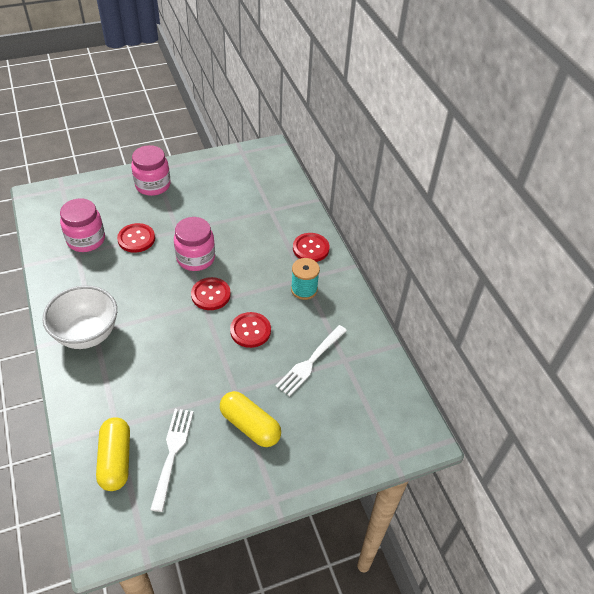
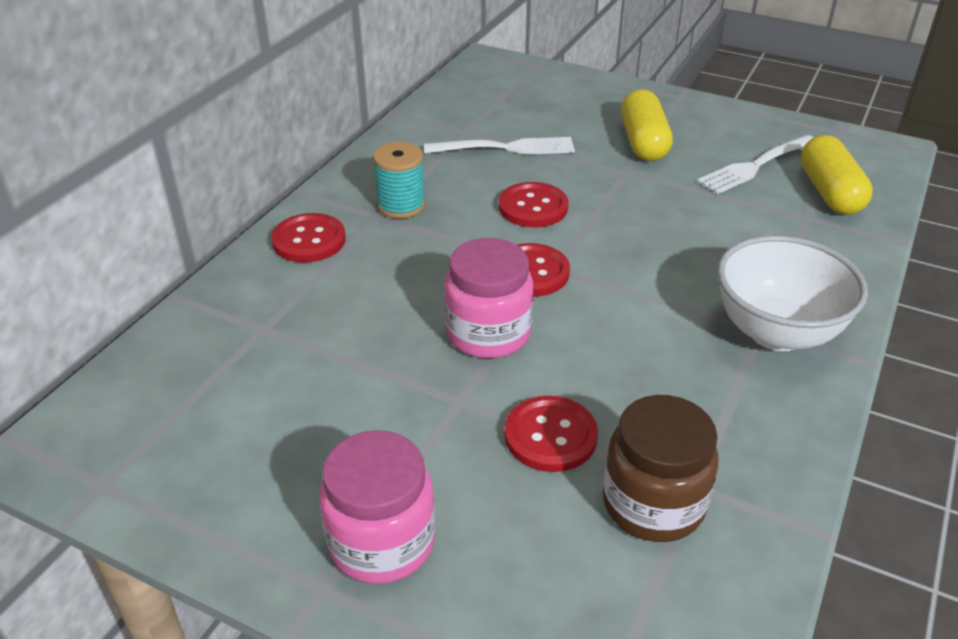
camera: 130 degrees left, 10 degrees down
(86, 240) = (653, 504): pink jar -> brown jar
(116, 460) = (830, 192): yellow capsule -> yellow capsule turned 45 degrees counterclockwise

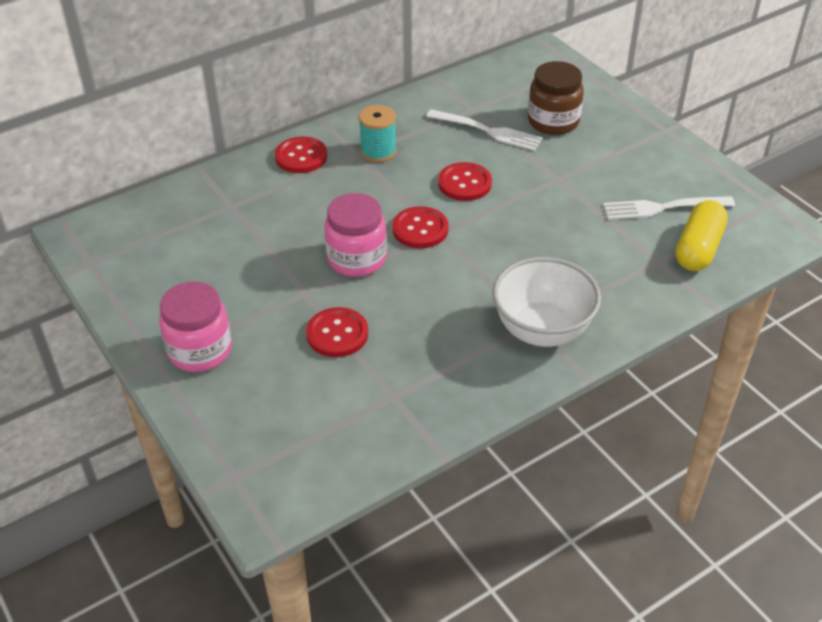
camera: 30 degrees right, 5 degrees up
(643, 142) = (595, 160): yellow capsule -> none
(653, 504) = (359, 395): brown jar -> brown jar (553, 121)

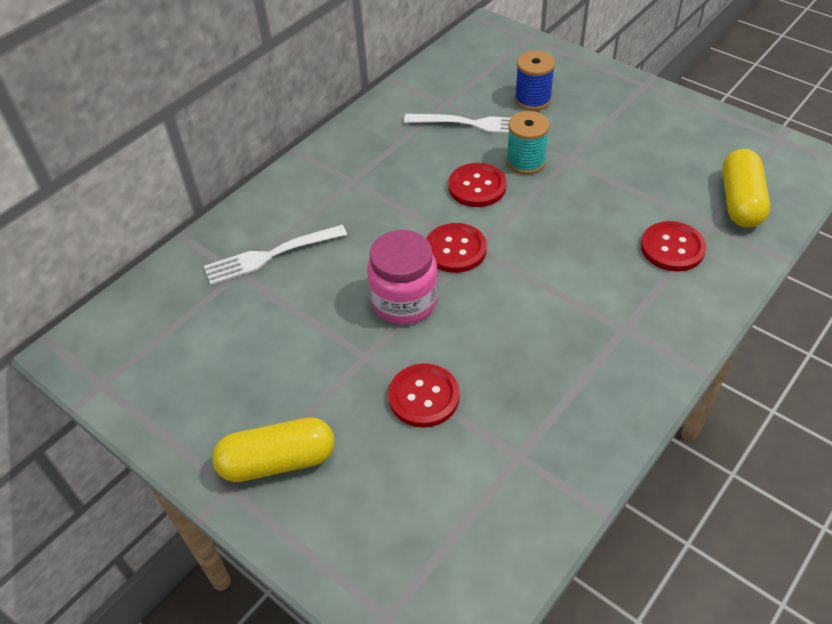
camera: 15 degrees left, 5 degrees up
(200, 351) = (277, 461): pink jar -> yellow capsule
(301, 157) = (291, 197): red button -> red button (672, 248)
(378, 152) = (371, 172): turquoise spool -> turquoise spool (525, 162)
(542, 330) = (636, 333): white bowl -> none
(553, 121) = (532, 100): brown jar -> blue spool
(663, 207) = (685, 166): white fork -> white fork (271, 255)

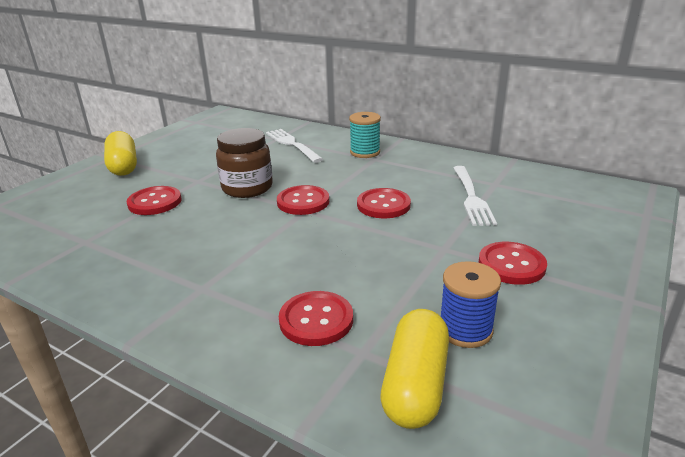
camera: 80 degrees right, 20 degrees down
(404, 301) = (247, 188): pink jar -> brown jar
(525, 162) = (428, 225): turquoise spool -> turquoise spool (365, 152)
(532, 100) = (532, 224): blue spool -> blue spool (465, 330)
(597, 127) = (511, 265): none -> red button
(740, 201) = (415, 384): yellow capsule -> yellow capsule turned 75 degrees counterclockwise

